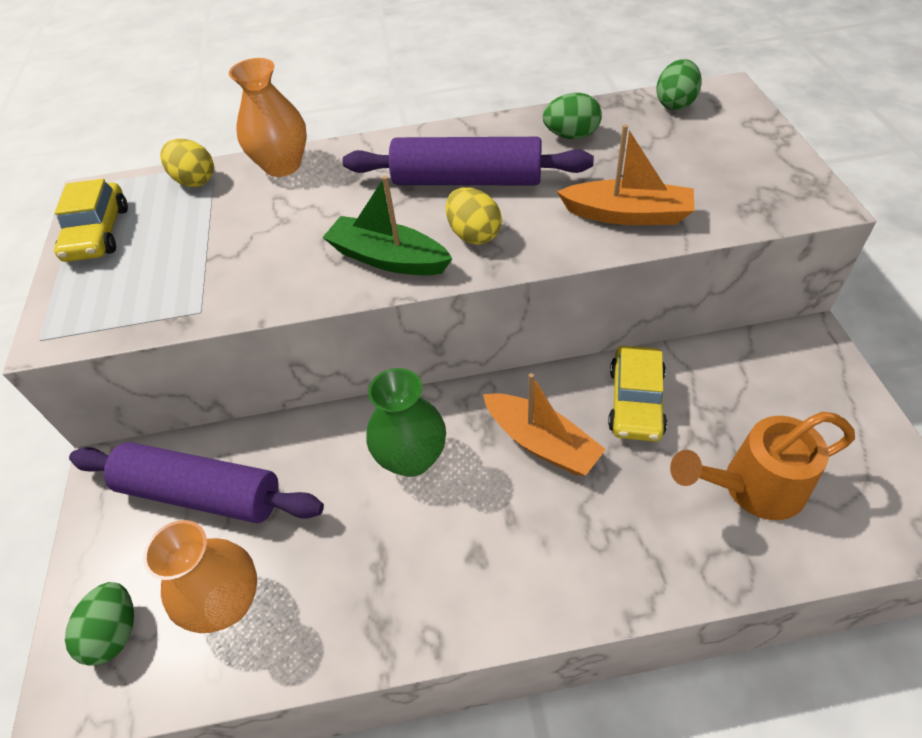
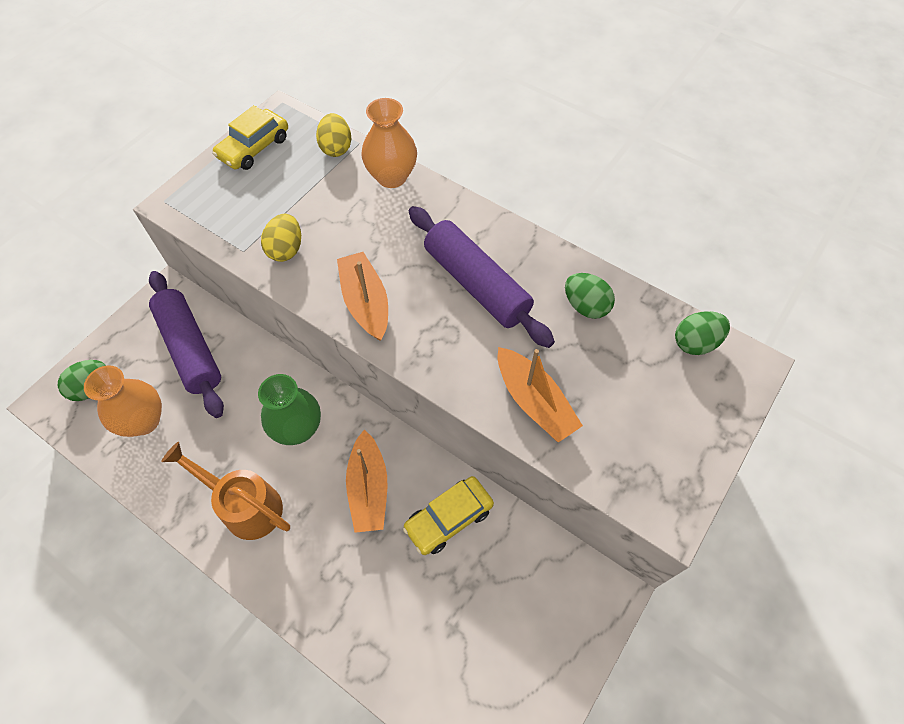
camera: 40 degrees right, 10 degrees up
(388, 258) = (365, 302): green boat -> orange boat
(474, 235) = (429, 329): yellow egg -> yellow egg (286, 249)
(753, 487) = (441, 637): orange watering can -> orange watering can (246, 506)

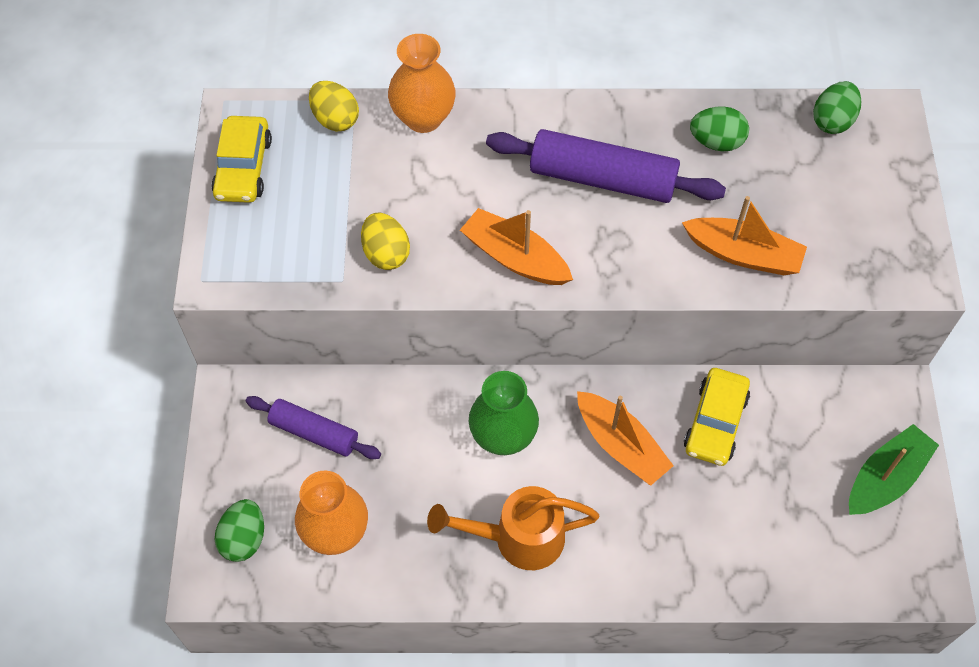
camera: 35 degrees left, 0 degrees up
(190, 349) = (314, 433): purple rolling pin -> purple rolling pin, size x0.62
(544, 655) = (885, 478): none -> green boat

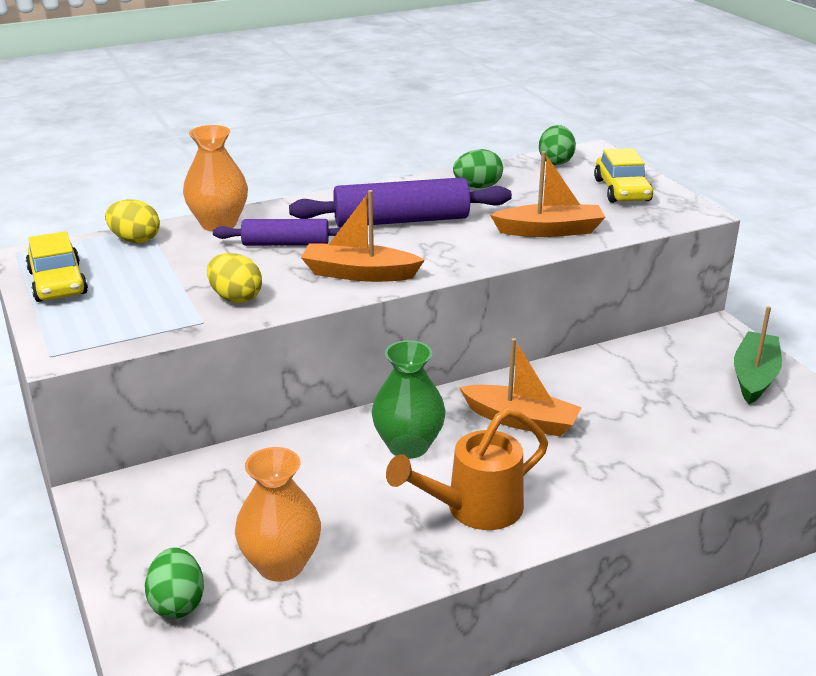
camera: 25 degrees left, 30 degrees down
(314, 433) = (212, 499): purple rolling pin -> purple rolling pin (286, 244)
(715, 422) = (590, 384): yellow car -> yellow car (622, 190)

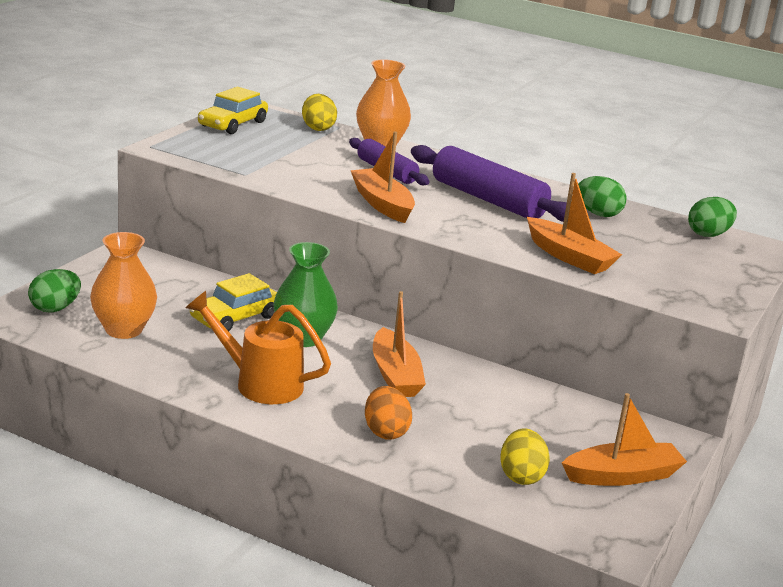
camera: 50 degrees right, 5 degrees down
(235, 298) = (289, 175): yellow egg -> yellow egg (521, 476)
(616, 467) = (385, 432): none -> orange egg
(622, 190) = (704, 273): yellow car -> yellow car (235, 317)
(754, 376) = (622, 476): green boat -> orange boat

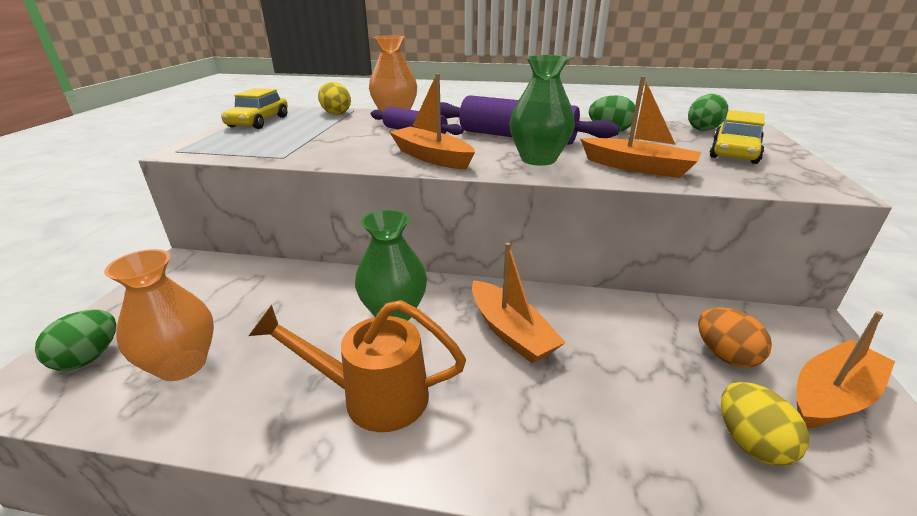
camera: 15 degrees left, 5 degrees up
(235, 317) = (313, 307): yellow car -> yellow car (734, 152)
(385, 432) = (556, 425): orange egg -> orange egg (725, 355)
(482, 228) = (538, 159): none -> green vase

